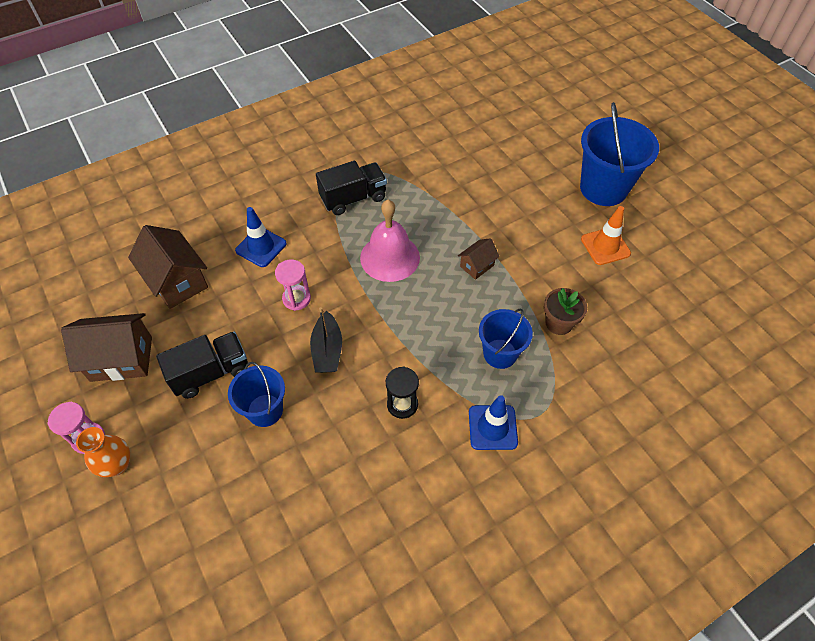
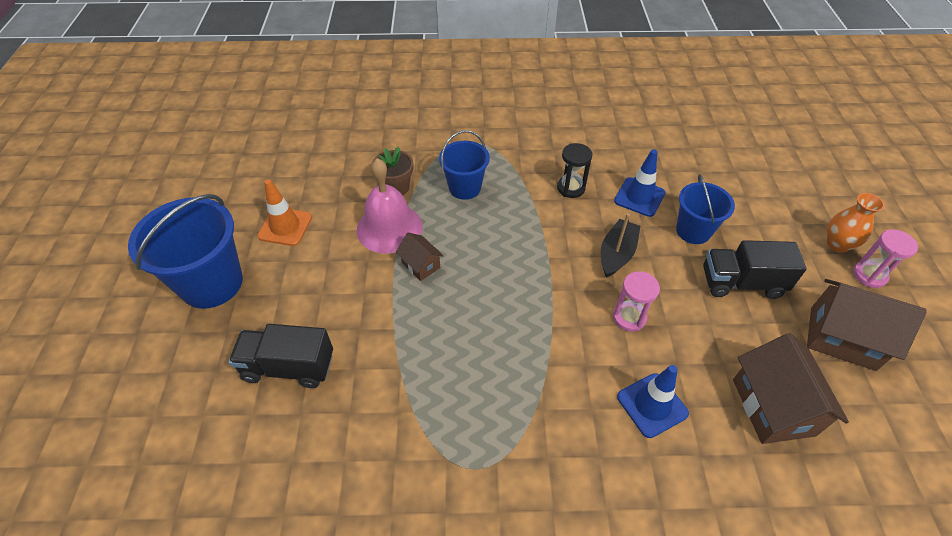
camera: 150 degrees left, 5 degrees down
(353, 198) = (499, 421): black truck -> black truck (288, 367)
(390, 257) = (503, 316): pink bell -> pink bell (389, 228)
(477, 266) = (421, 265): brown house -> brown house turned 60 degrees clockwise
(492, 427) = (510, 148): blue traffic cone -> blue traffic cone (639, 197)

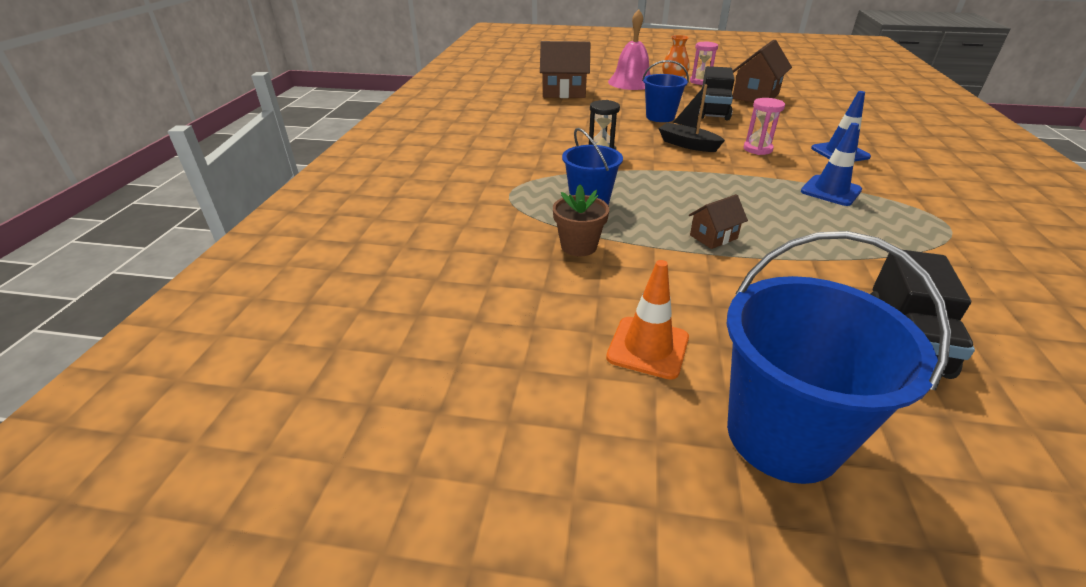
camera: 80 degrees left, 15 degrees down
(389, 228) = (653, 254): pink bell -> pink bell (631, 82)
(639, 197) = (618, 128): blue traffic cone -> blue traffic cone (830, 191)
(773, 407) = (820, 120): brown house -> brown house (564, 92)

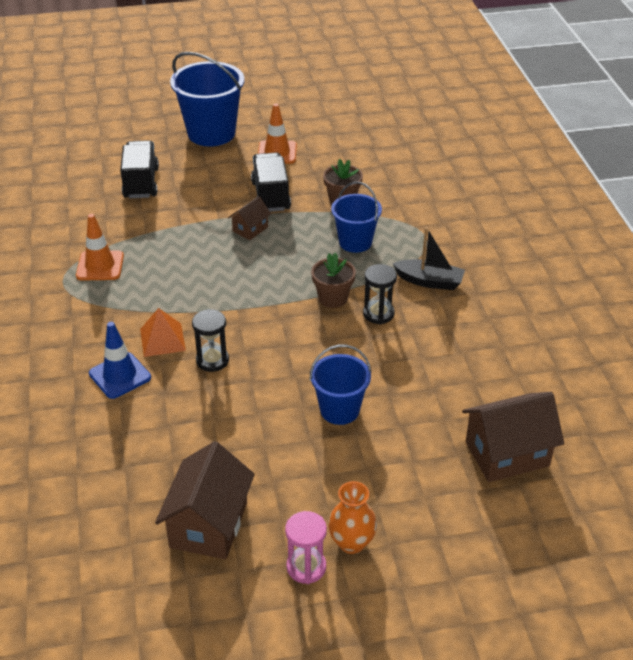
camera: 160 degrees right, 5 degrees up
(631, 82) = (423, 527): pink bell -> none
(637, 166) = (333, 298): none -> brown flower pot
(687, 144) = (291, 350): black boat -> black boat (429, 281)
(713, 111) = (271, 446): black truck -> black truck (270, 196)
(757, 149) = (212, 360): pink hourglass -> black hourglass
(807, 166) = (162, 339): none -> orange pyramid
(830, 191) = (148, 304): blue traffic cone -> none
(908, 232) = (100, 266): none -> orange traffic cone

